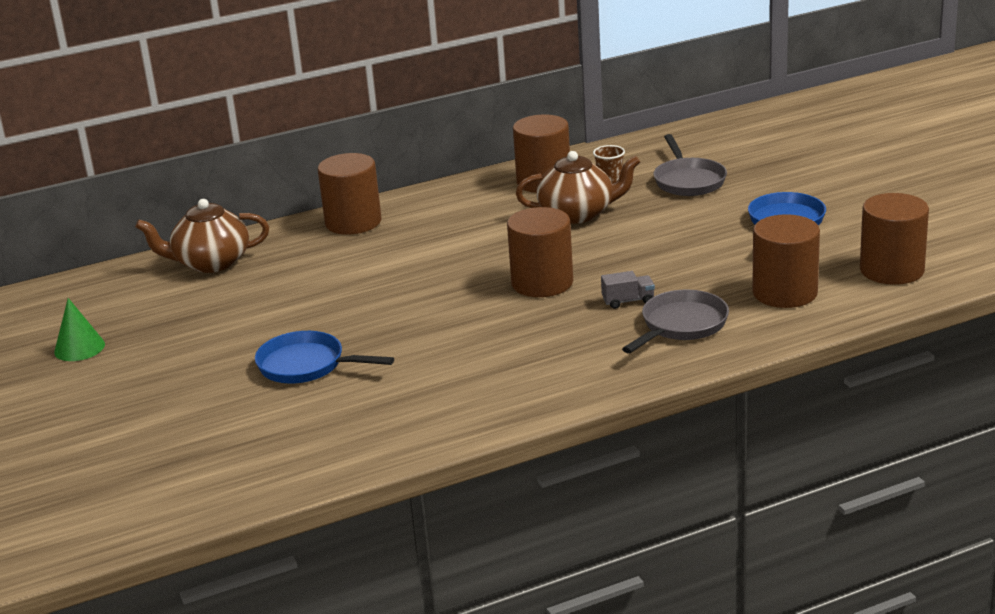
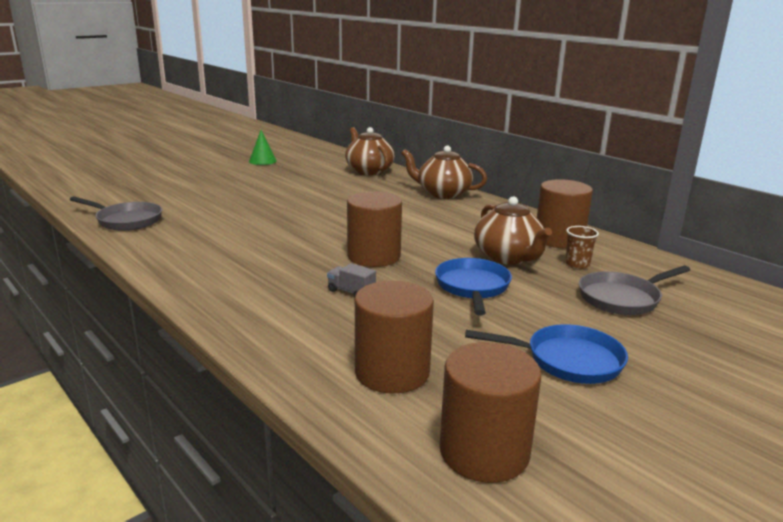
camera: 70 degrees right, 5 degrees down
(306, 365) = (240, 205): blue pan -> blue pan (472, 287)
(353, 222) = (443, 193): brown cylinder -> brown teapot
(628, 301) = (351, 292): grey truck -> grey truck turned 150 degrees clockwise
(681, 325) = (308, 320): grey pan -> grey pan (126, 220)

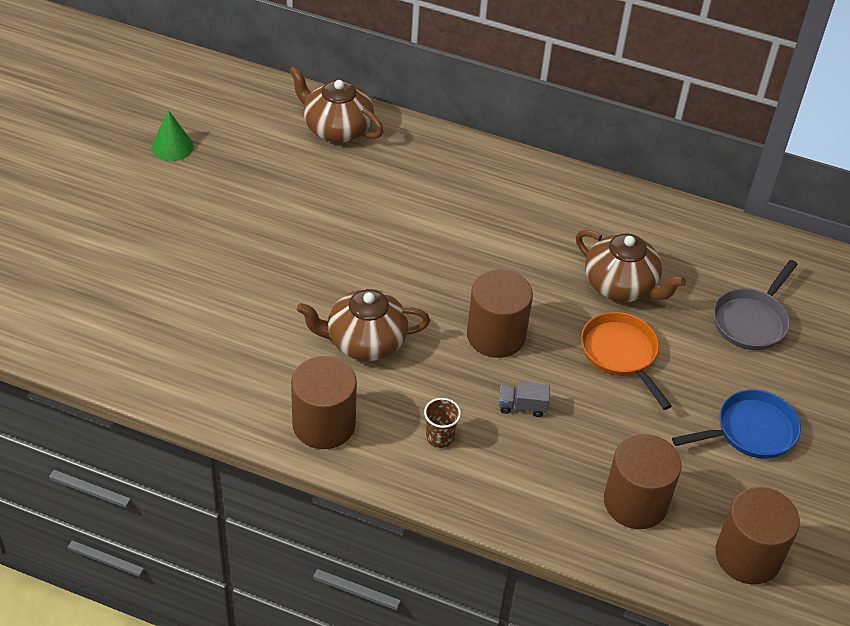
camera: 30 degrees left, 25 degrees up
(126, 220) = (164, 368): grey pan -> none
(443, 193) = (469, 162): brown teapot -> brown teapot (365, 341)
(472, 287) = (621, 354): blue pan -> orange pan
(559, 239) = (649, 230): brown cylinder -> brown cylinder (324, 424)
(577, 264) = (688, 275): brown cup -> brown cup (440, 437)

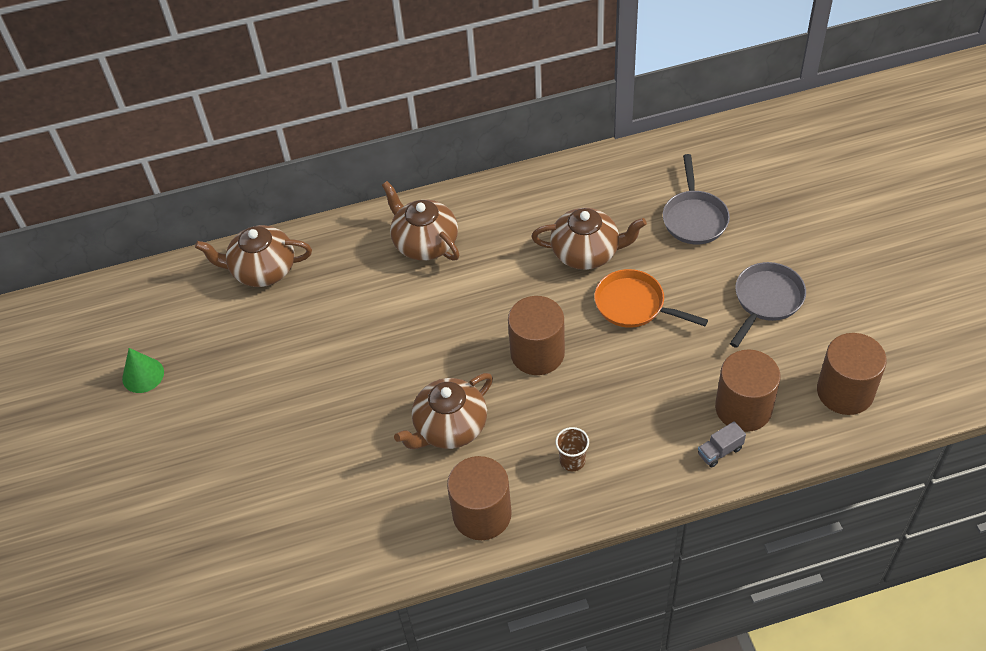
camera: 30 degrees left, 5 degrees up
(488, 190) = (425, 243): none -> brown teapot
(522, 407) = (606, 394): grey truck -> grey truck (720, 451)
(750, 431) = (766, 300): blue pan -> grey pan

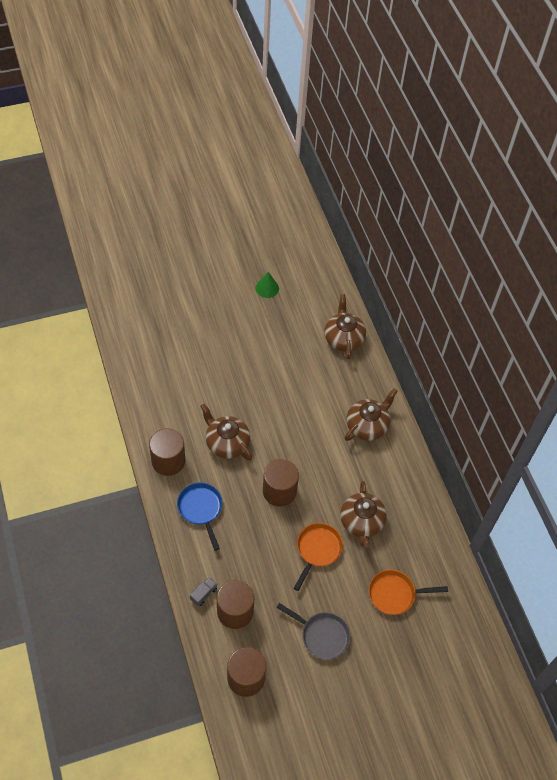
camera: 80 degrees right, 5 degrees up
(572, 461) = (201, 509): brown cup -> blue pan
(694, 218) = (395, 594): grey pan -> orange pan
(720, 451) = (203, 594): grey truck -> grey truck turned 75 degrees clockwise

